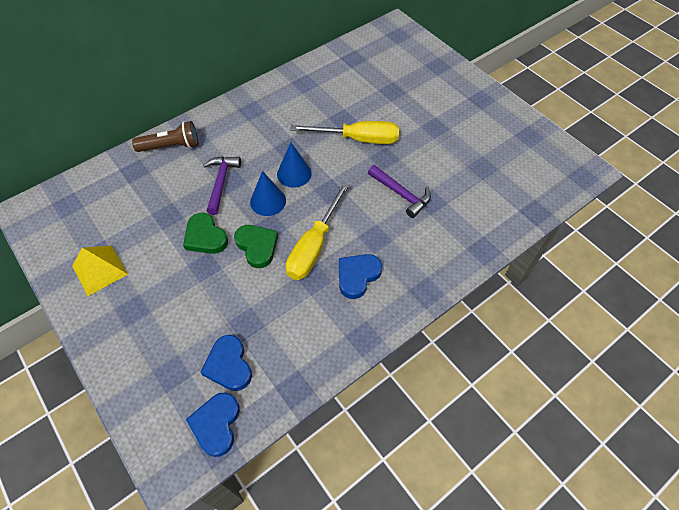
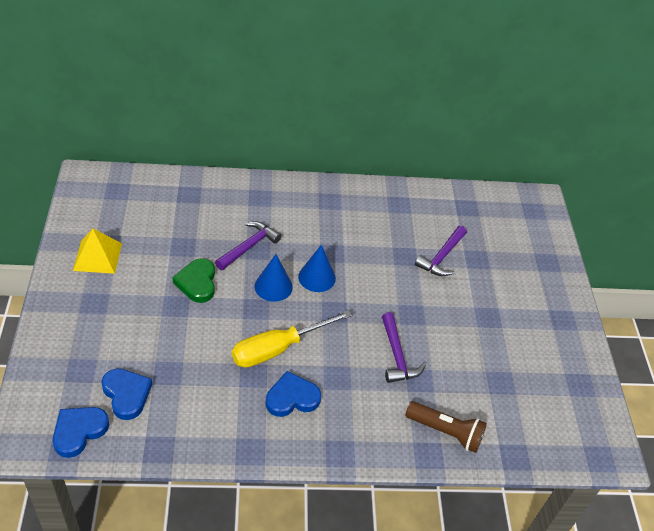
camera: 30 degrees right, 10 degrees down
(171, 146) = (235, 192): brown flashlight -> brown flashlight (446, 432)
(229, 365) = (126, 394): blue heart -> blue heart turned 135 degrees clockwise
(257, 246) = (231, 317): green heart -> none
(358, 139) = (402, 283): yellow screwdriver -> none
(367, 104) = (441, 257): none -> purple hammer

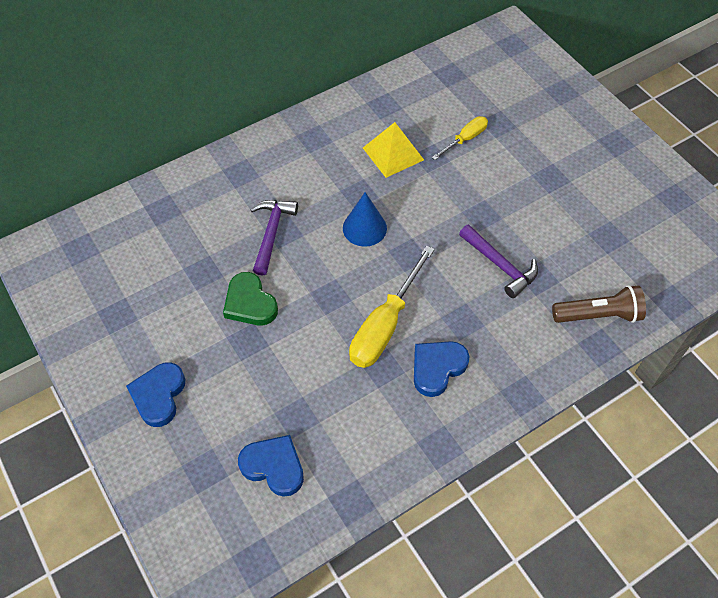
camera: 25 degrees left, 10 degrees up
(79, 431) = (257, 536): blue heart -> blue heart (158, 395)
(97, 256) = (119, 335): yellow pyramid -> yellow pyramid (393, 153)
(273, 286) = (329, 262): blue cone -> none
(441, 257) = (465, 139): purple hammer -> yellow screwdriver

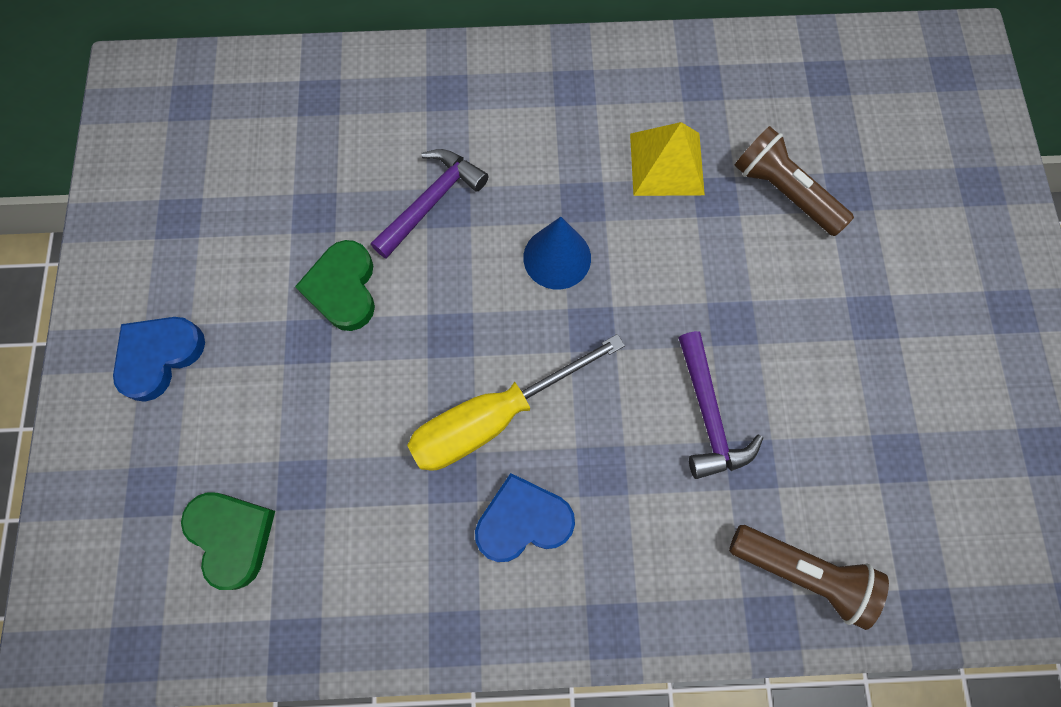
camera: 30 degrees right, 15 degrees up
(274, 466) = (232, 536): blue heart -> green heart
(465, 139) = (783, 192): yellow screwdriver -> brown flashlight

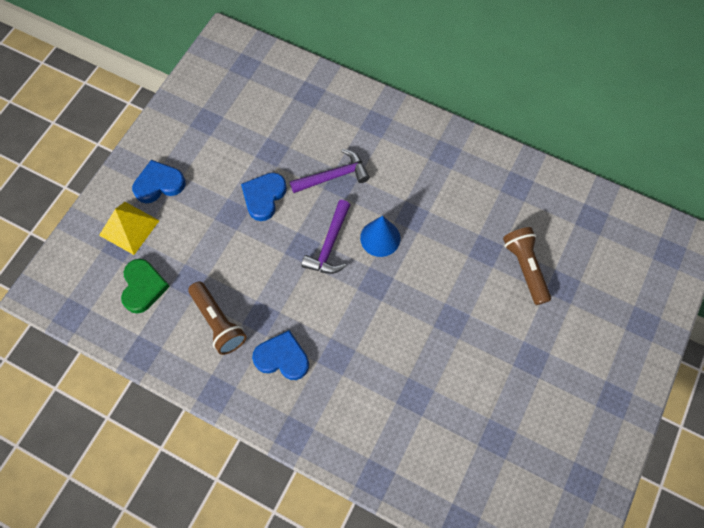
camera: 30 degrees right, 5 degrees down
(343, 288) = (264, 197): green heart -> blue heart
(494, 418) = (299, 300): yellow screwdriver -> none
(666, 163) = (469, 219): yellow pyramid -> yellow pyramid (129, 227)
(708, 415) = (408, 359): purple hammer -> purple hammer (329, 244)
(802, 572) = (406, 464): brown flashlight -> brown flashlight (218, 322)

